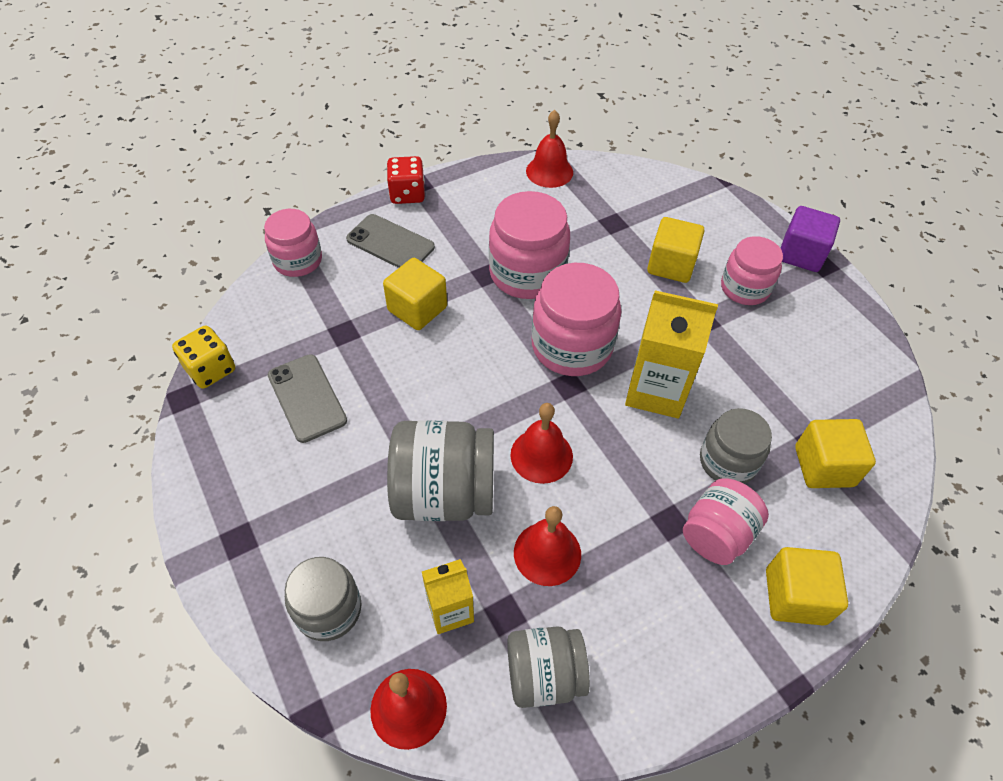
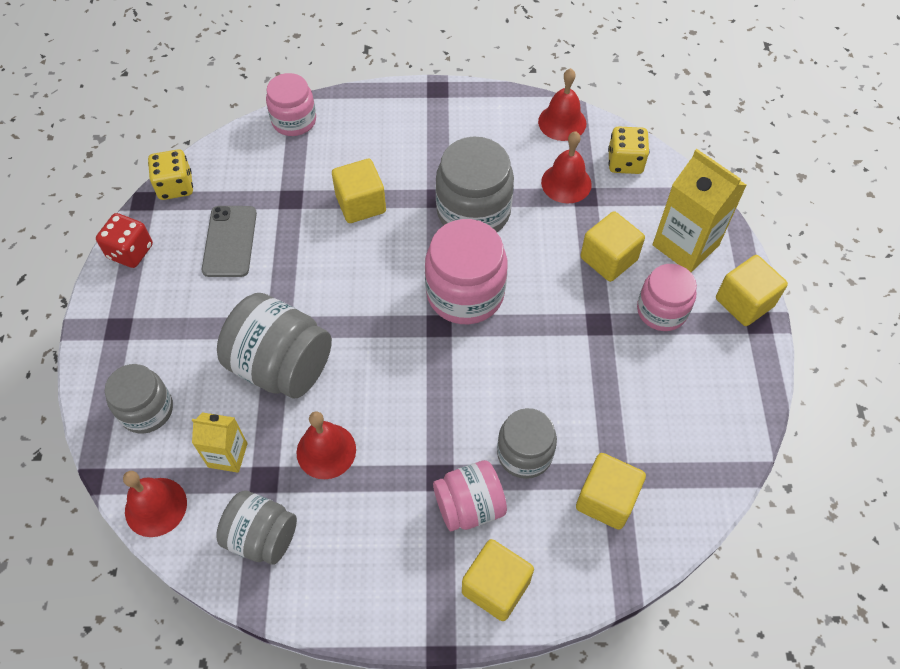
camera: 30 degrees right, 5 degrees up
(390, 243) = (377, 135): grey phone -> none
(407, 194) = (421, 95): red dice -> red dice (130, 251)
(527, 273) = (473, 211): pink jar -> grey jar
(541, 455) = (375, 373): red bell -> red bell (566, 183)
(625, 183) = (625, 162): none -> yellow dice
(656, 390) = (509, 365): yellow carton -> yellow carton (685, 245)
(801, 254) = (744, 302): purple cube -> yellow cube

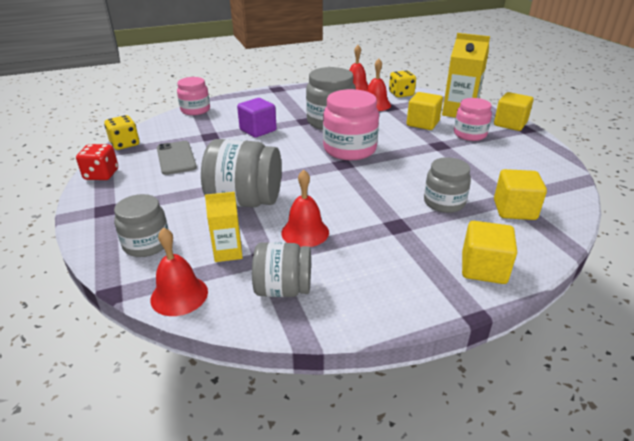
camera: 20 degrees left, 25 degrees down
(361, 204) = (258, 130): yellow cube -> purple cube
(469, 506) = (429, 234): pink jar -> none

